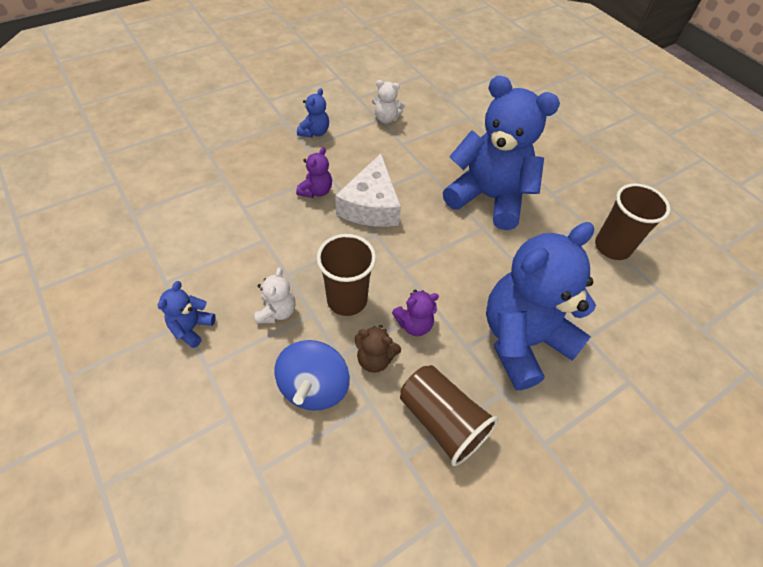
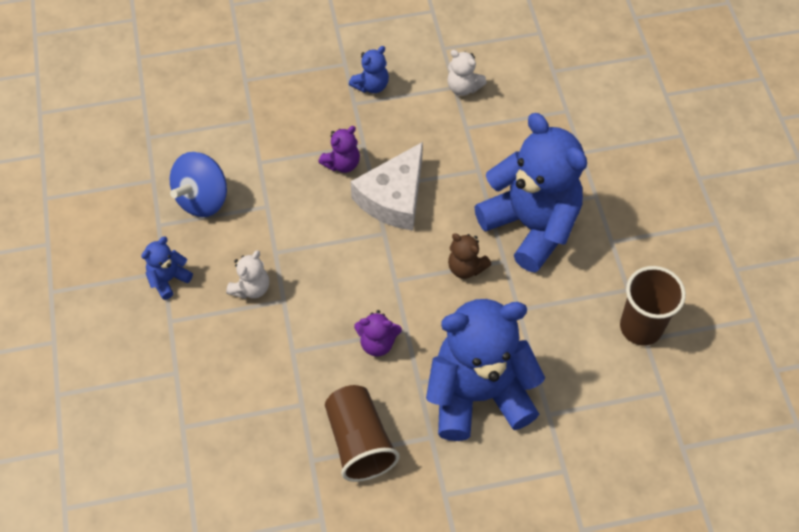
camera: 25 degrees right, 5 degrees up
(314, 387) = (257, 372): blue spinning top -> blue spinning top (202, 199)
(347, 300) = (323, 297): brown cup -> none
(375, 359) = (324, 364): brown teddy bear -> brown teddy bear (466, 267)

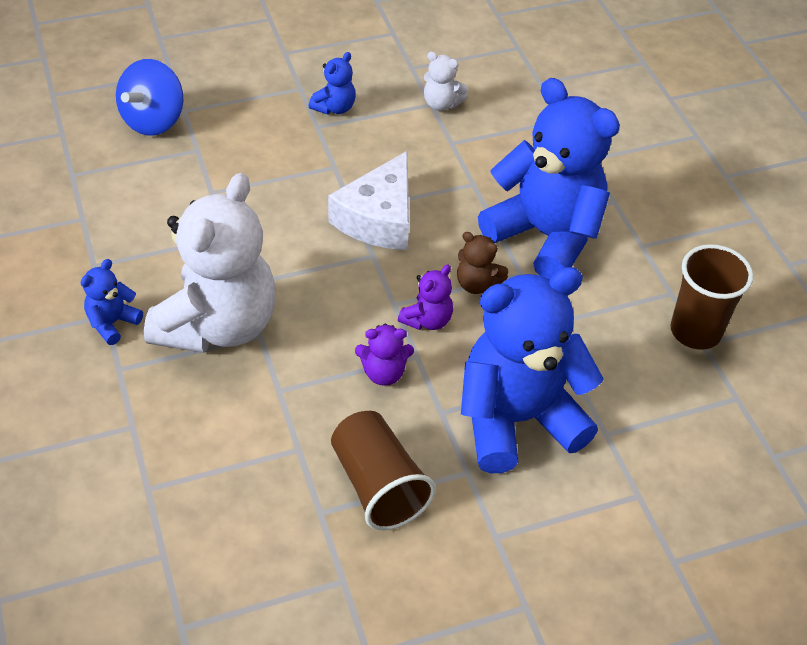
camera: 10 degrees left, 10 degrees down
(202, 199) = (146, 234): blue spinning top -> blue spinning top (153, 120)
(251, 288) = (218, 325): white teddy bear -> white teddy bear, size x2.41
(342, 163) = (312, 187): purple teddy bear -> purple teddy bear (427, 320)

